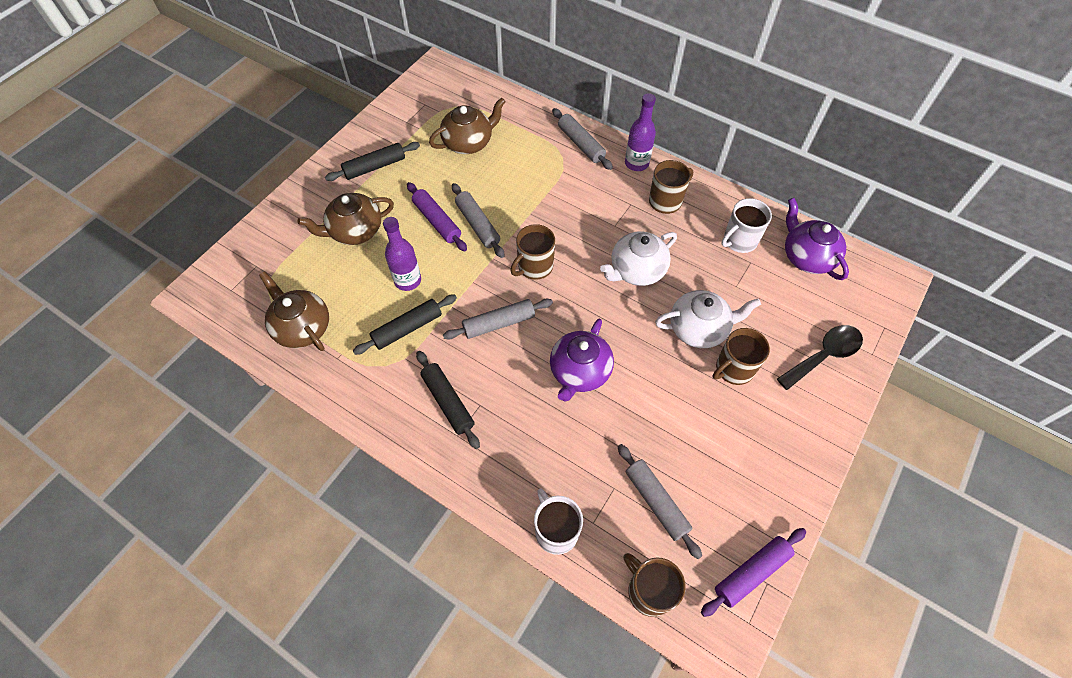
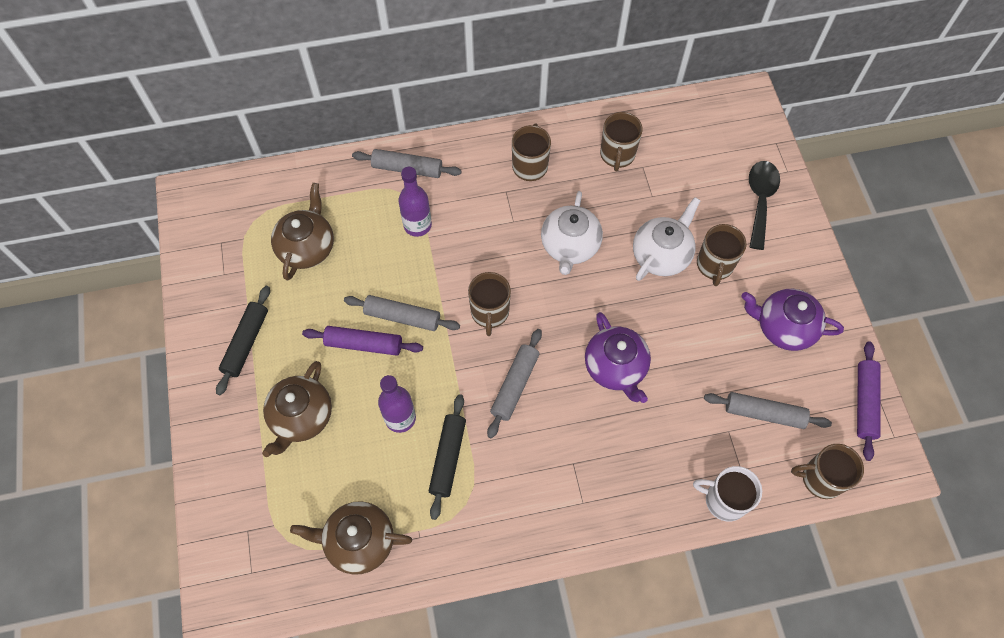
camera: 45 degrees left, 5 degrees up
(448, 402) = (547, 485): black rolling pin -> none
(636, 163) = (472, 150): purple bottle -> purple bottle (417, 225)
(739, 241) = (617, 155): white mug -> brown mug
(807, 257) = (676, 128): purple teapot -> purple teapot (784, 327)

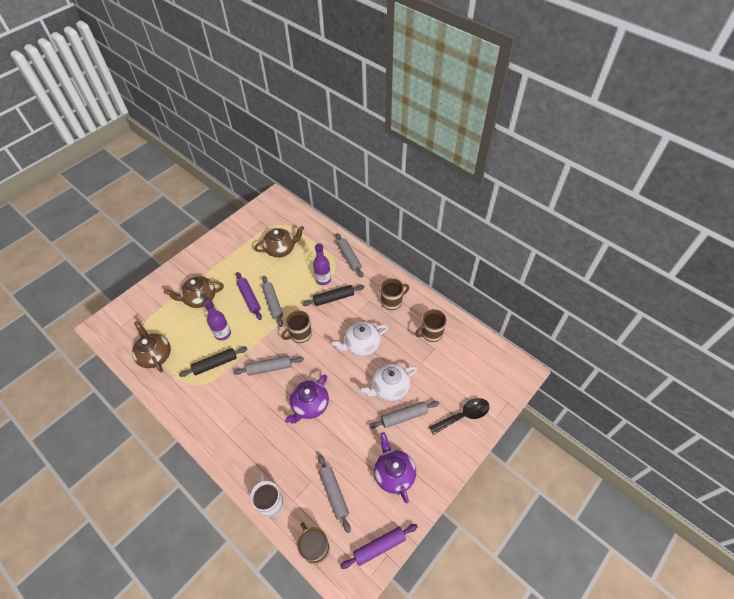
camera: 55 degrees right, 10 degrees down
(246, 343) = (221, 258): black rolling pin -> black rolling pin (334, 298)
(661, 255) = (390, 388): white teapot -> white teapot turned 150 degrees clockwise
(714, 265) = (404, 416): brown mug -> grey rolling pin

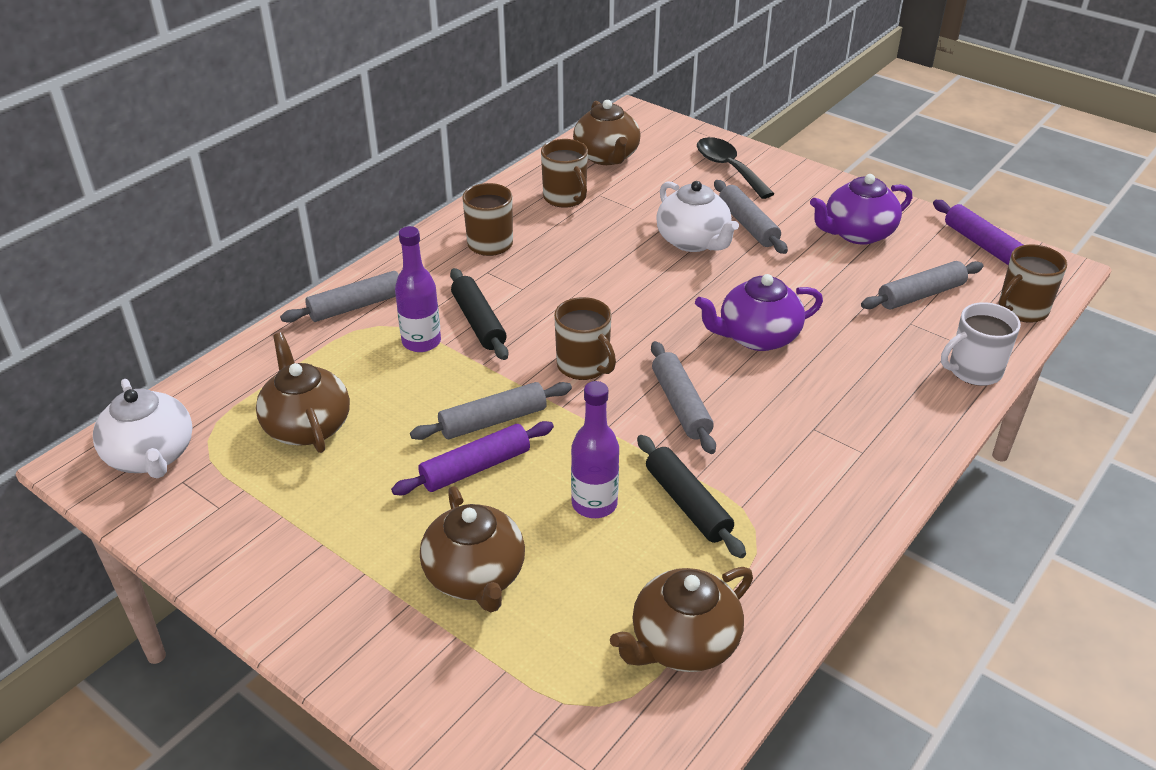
camera: 95 degrees left, 15 degrees down
(310, 405) = (757, 337): purple teapot -> purple teapot turned 135 degrees clockwise
(361, 345) = (601, 278): white teapot -> white teapot (151, 456)
(473, 354) = (607, 157): none -> brown teapot

